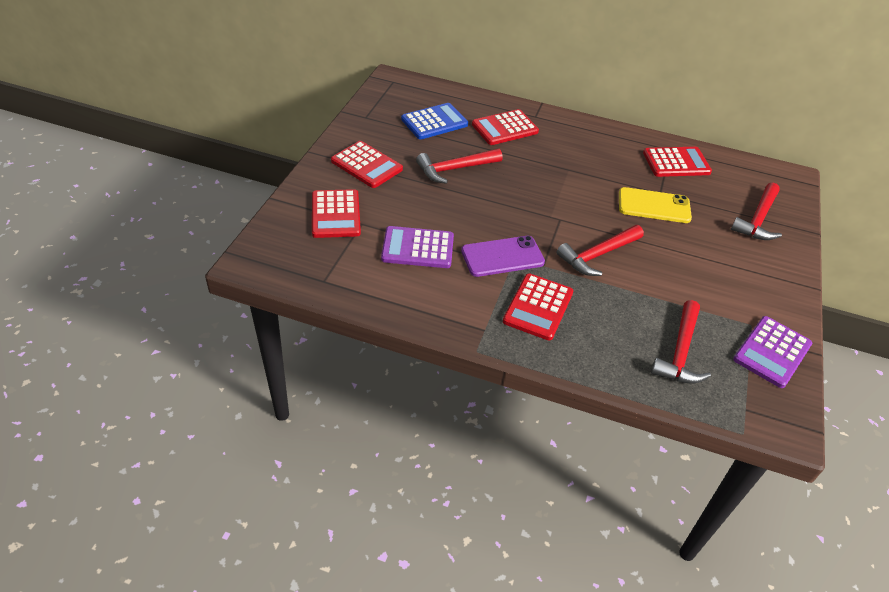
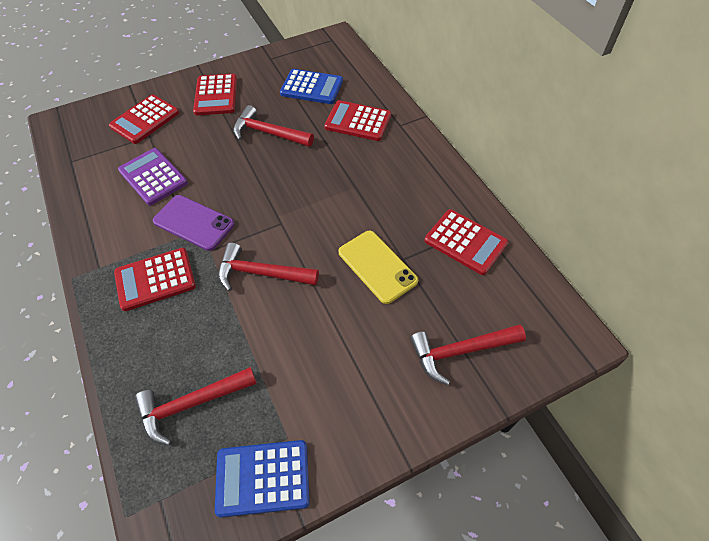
camera: 50 degrees right, 10 degrees up
(772, 352) = (263, 478): purple calculator -> blue calculator

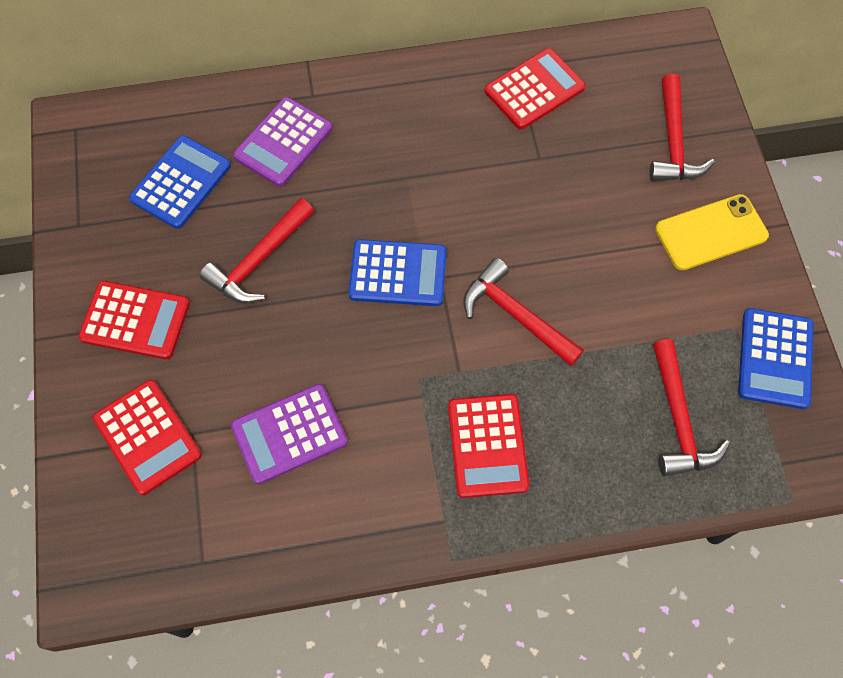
camera: 75 degrees left, 10 degrees up
(193, 223) = (403, 386): purple phone -> none
(261, 273) = (515, 315): red hammer -> red hammer turned 105 degrees clockwise
(277, 200) = (398, 273): none -> blue calculator
(358, 121) = (283, 142): red calculator -> purple calculator
(377, 266) = (542, 187): yellow phone -> yellow phone (711, 233)

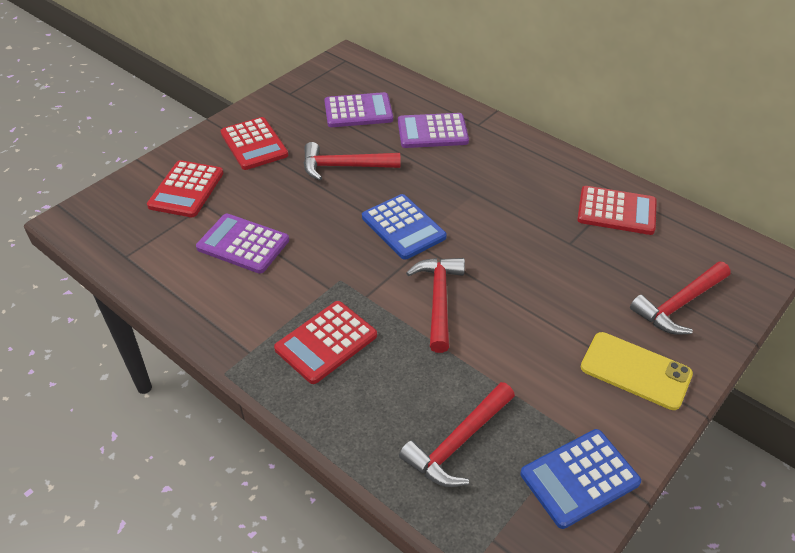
camera: 50 degrees right, 20 degrees down
(181, 182) = (358, 111): blue calculator -> purple calculator

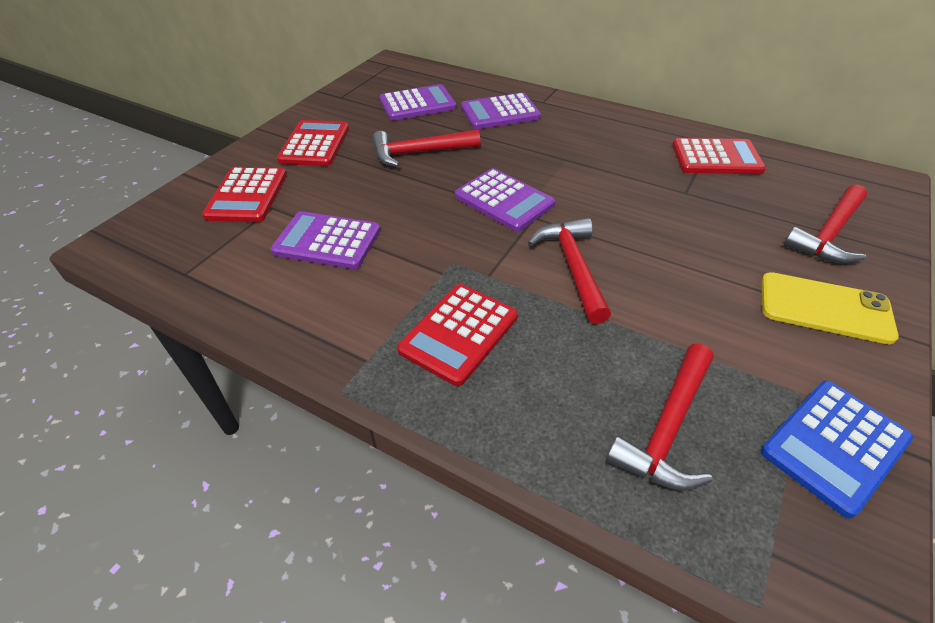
camera: 10 degrees left, 0 degrees up
(254, 144) = (314, 144): red calculator -> red calculator turned 135 degrees counterclockwise
(403, 227) = (504, 200): blue calculator -> purple calculator

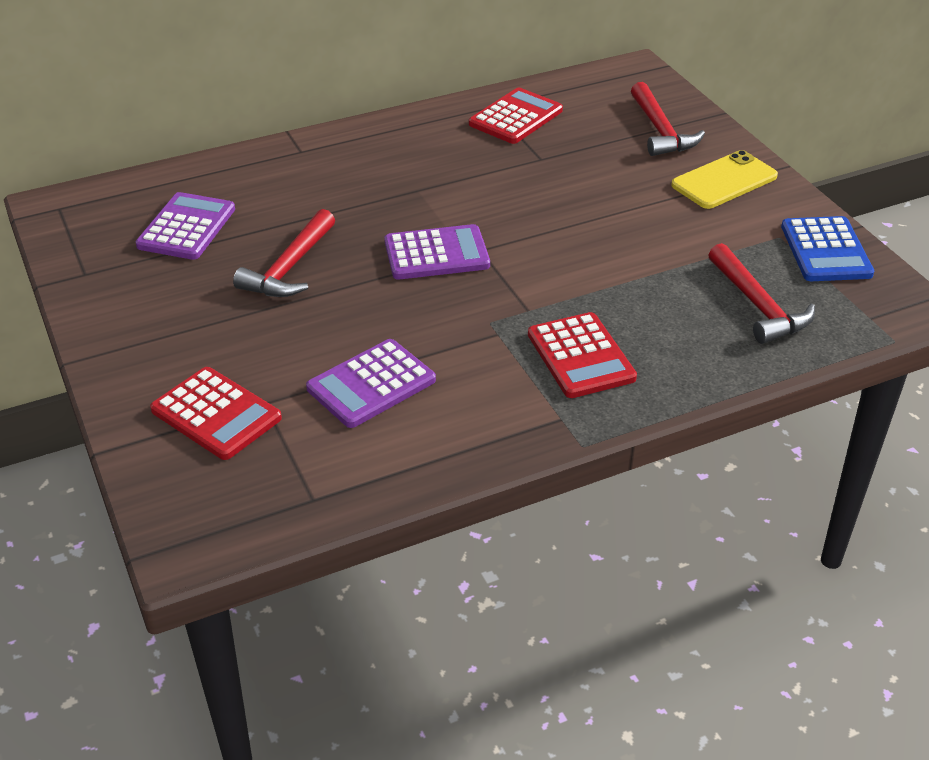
camera: 55 degrees left, 5 degrees down
(314, 144) = (172, 331): red calculator -> none
(500, 112) = (284, 185): purple calculator -> none
(572, 267) = (566, 263): red hammer -> none

